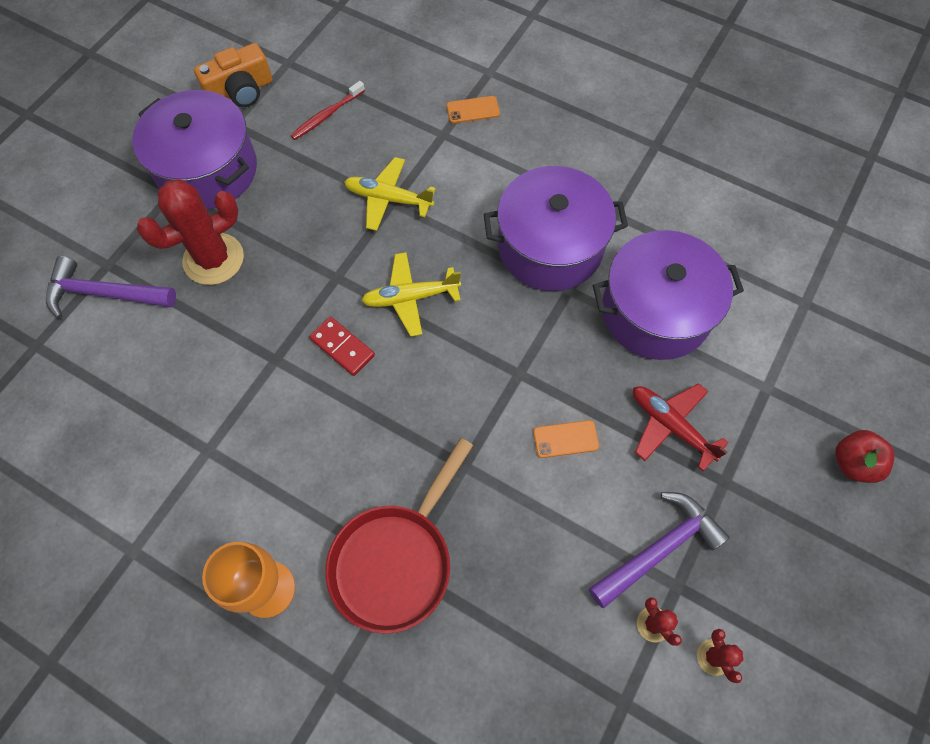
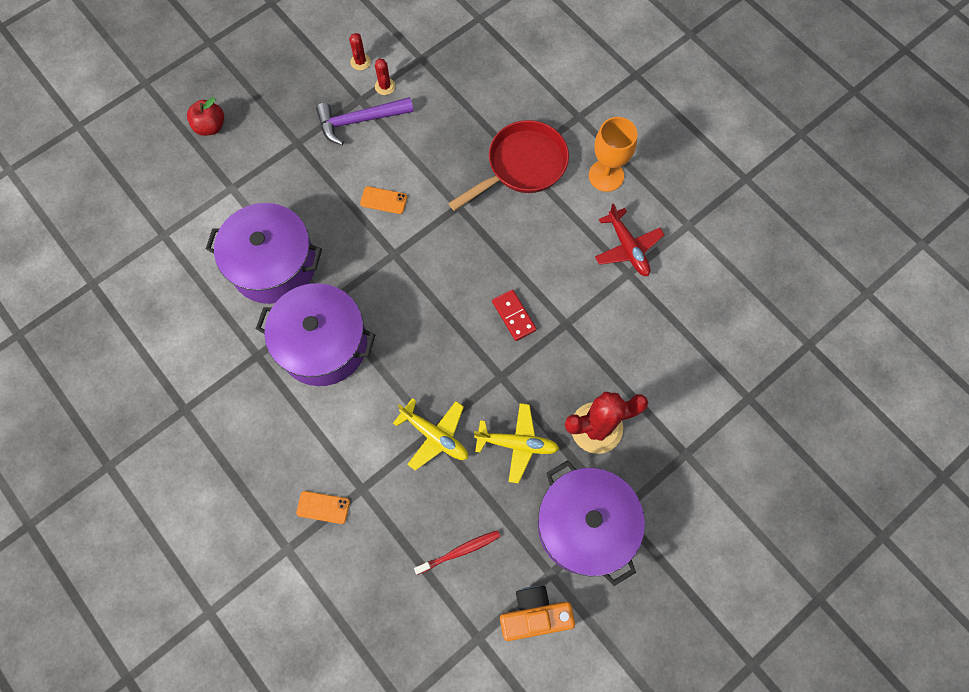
camera: 160 degrees left, 5 degrees up
(104, 294) = (690, 426): purple hammer -> none
(410, 297) = (449, 338): yellow plane -> yellow plane (517, 444)
(670, 426) = (310, 185): red plane -> red plane (627, 248)

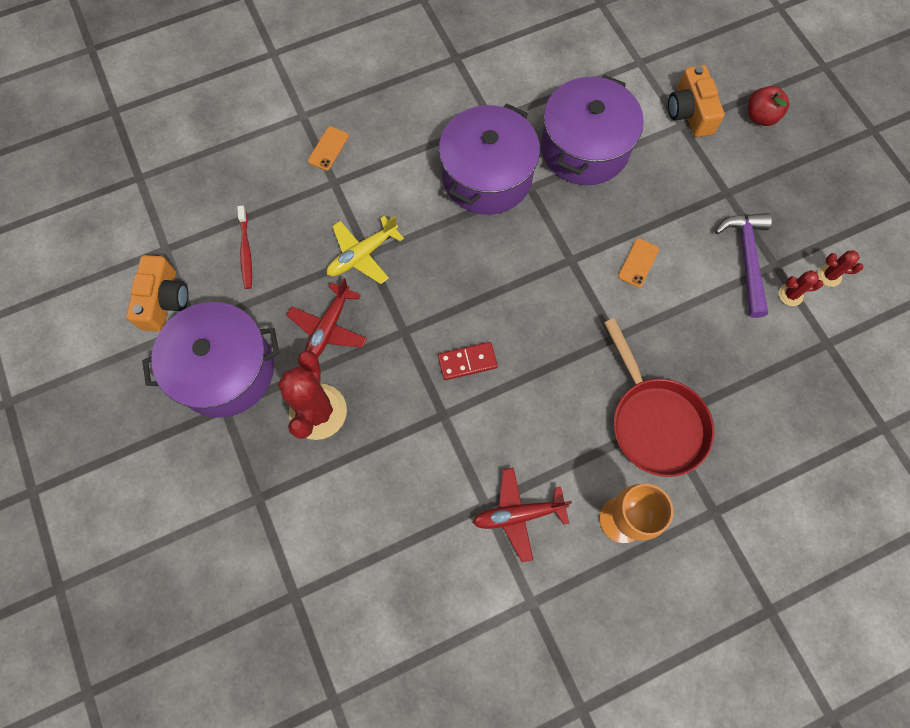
camera: 105 degrees right, 0 degrees up
(216, 183) = (690, 112): none -> orange camera
(517, 444) = (328, 328): yellow plane -> red plane

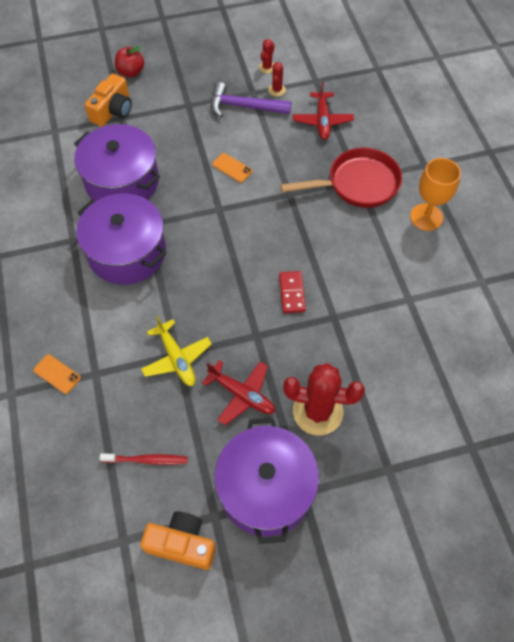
camera: 80 degrees left, 10 degrees down
(518, 514) = (418, 279): red plane -> red plane (322, 121)
(690, 112) = (113, 110): orange camera -> orange camera turned 60 degrees counterclockwise

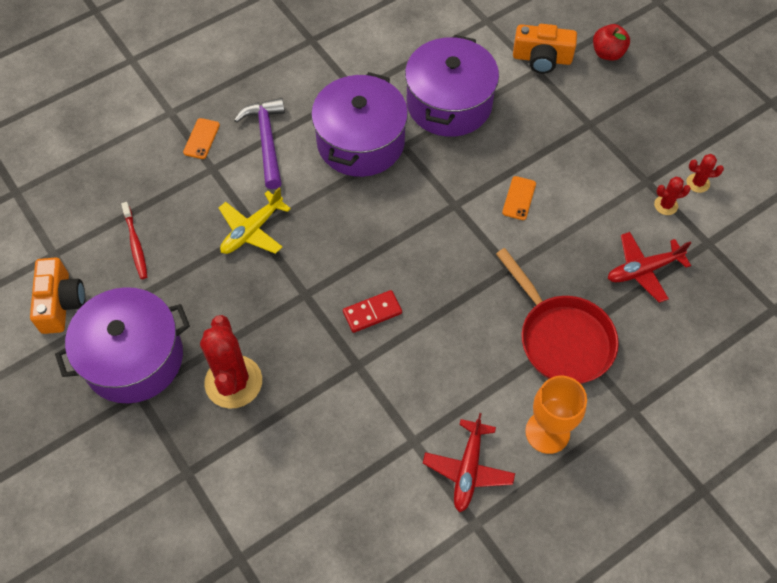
camera: 70 degrees right, 0 degrees up
(242, 395) = (230, 303): red plane -> red plane (468, 469)
(244, 106) = (619, 180): purple hammer -> purple hammer (267, 141)

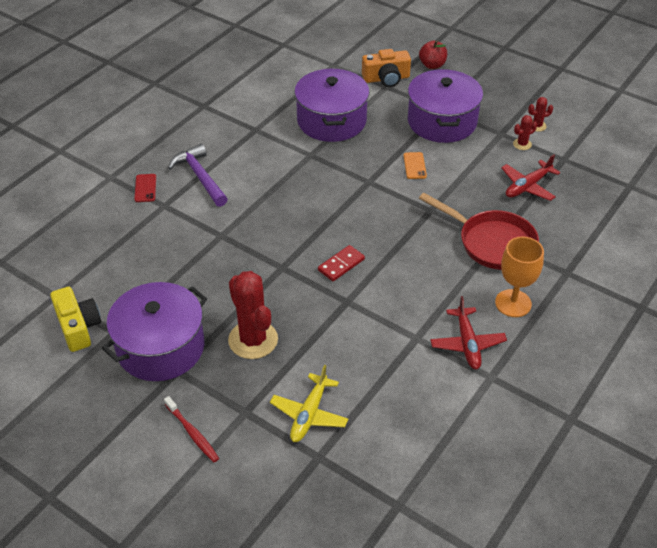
camera: 20 degrees left, 15 degrees down
(61, 303) = (78, 327): orange camera -> yellow camera
(135, 244) = (124, 271): red toothbrush -> red toothbrush (192, 433)
(201, 139) = (145, 188): orange phone -> red phone
(252, 230) = (217, 237): yellow plane -> yellow plane (309, 414)
(360, 142) = (276, 160): purple pot -> purple pot (442, 122)

